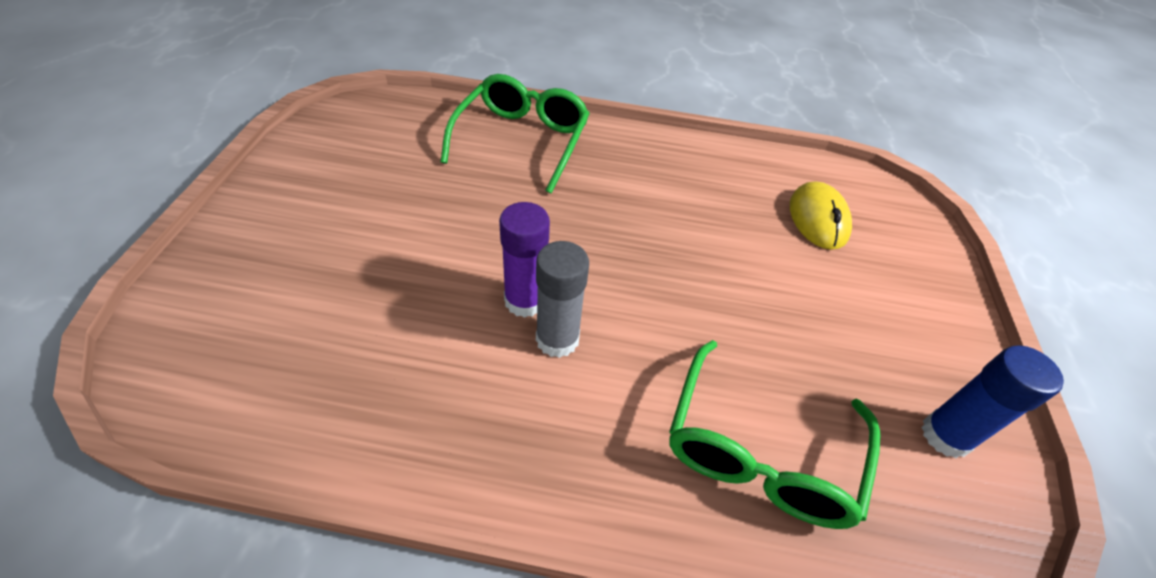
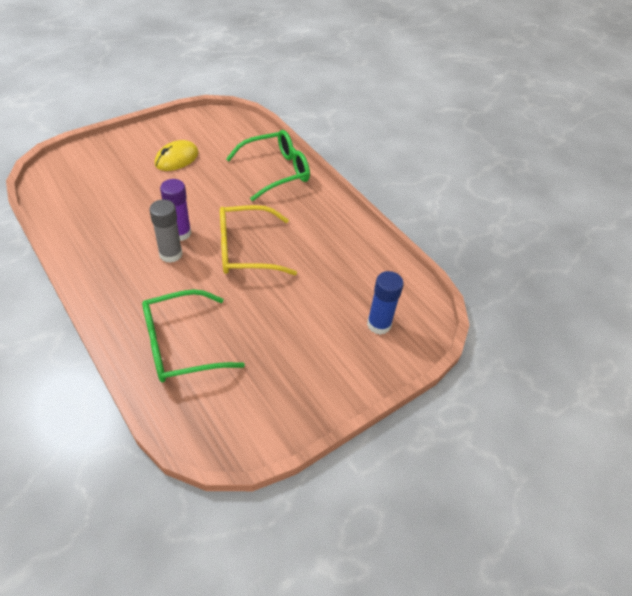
camera: 45 degrees right, 0 degrees up
(636, 257) = (247, 250): none -> yellow glasses
(818, 219) = (363, 298): yellow mouse -> yellow mouse (177, 159)
(945, 435) = (261, 408): blue glue stick -> blue glue stick (379, 324)

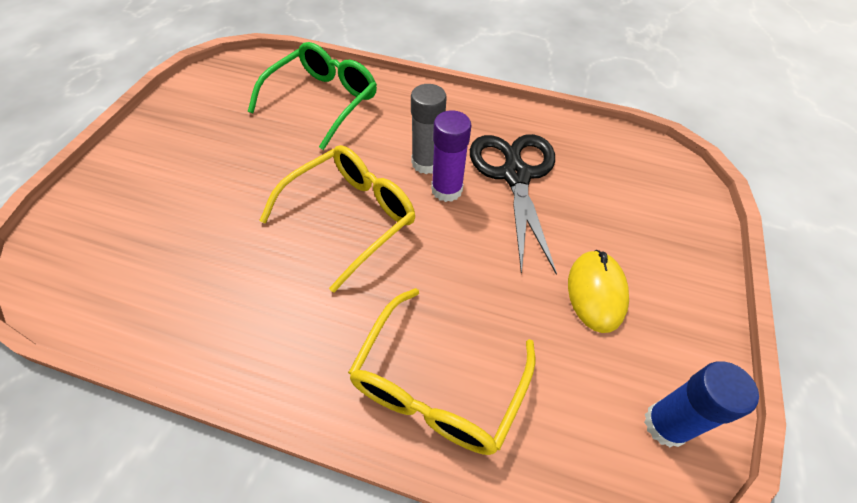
camera: 145 degrees right, 5 degrees up
(134, 218) = (515, 176): none -> black scissors
(275, 171) = (438, 383): green glasses -> yellow glasses
(379, 324) = (116, 224): blue glue stick -> blue glue stick (665, 424)

